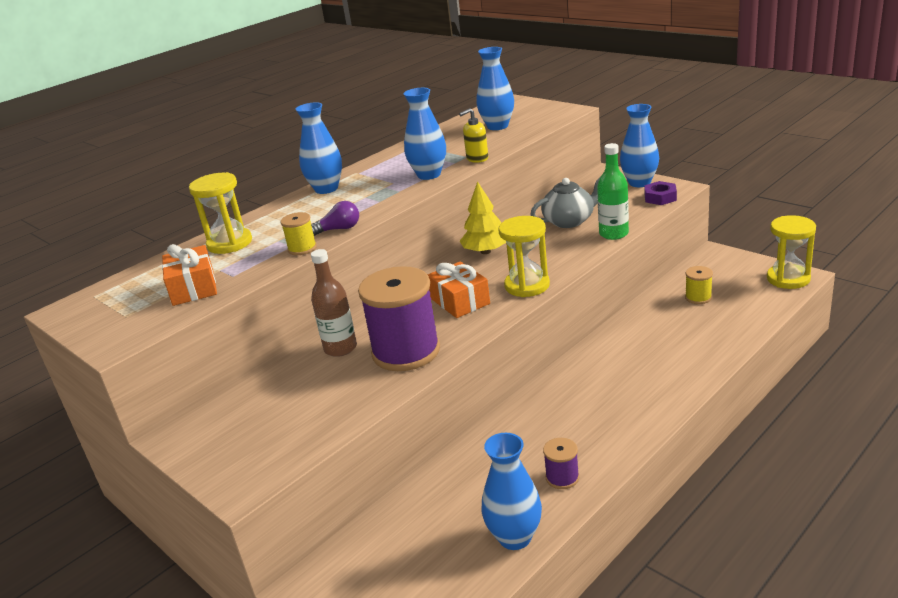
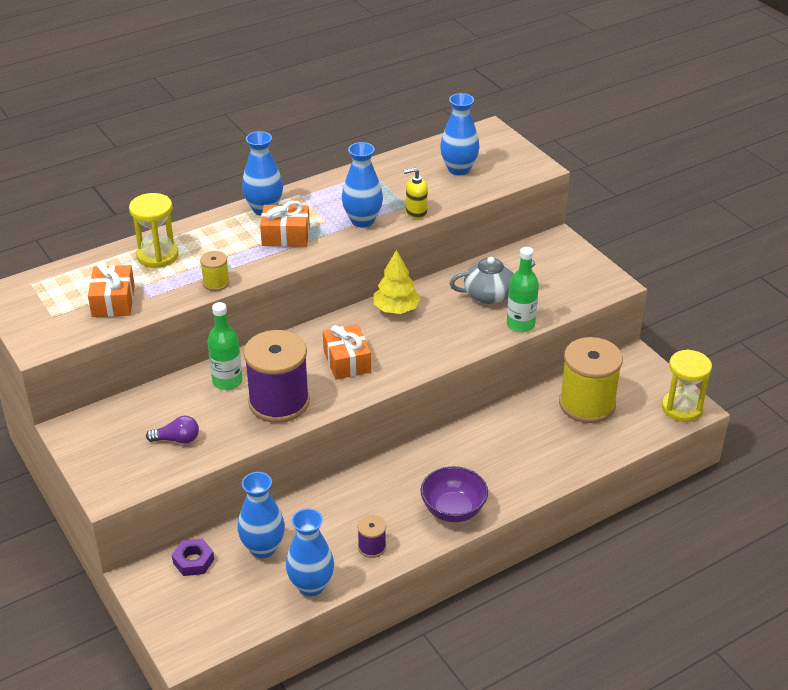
camera: 10 degrees right, 10 degrees up
(339, 229) = (255, 268): purple light bulb -> purple light bulb (177, 439)
(340, 348) = (227, 381): brown bottle -> green bottle
(358, 201) = (286, 236): none -> orange gift
(527, 285) = (412, 362): yellow hourglass -> none
(628, 418) = (453, 510): none -> purple bowl
(639, 183) = (583, 265): blue vase -> blue vase (263, 548)
(660, 197) = (590, 291): purple nut -> purple nut (193, 561)
(698, 297) = (587, 404): yellow spool -> yellow spool, size x2.23

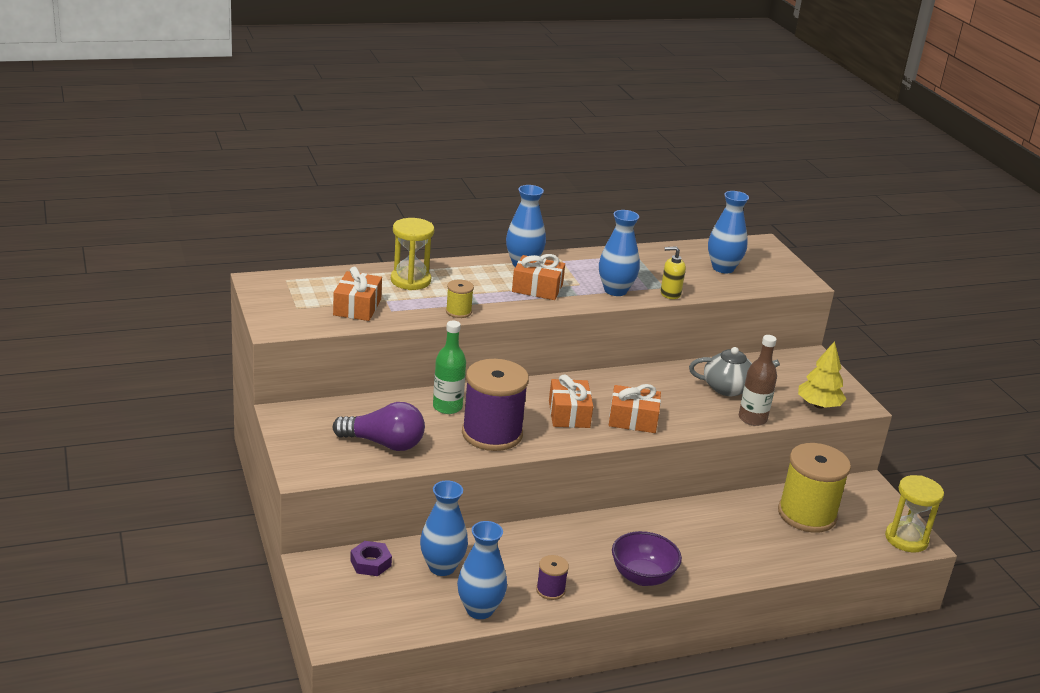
camera: 10 degrees right, 10 degrees down
(177, 439) = (384, 443): purple light bulb -> purple light bulb, size x1.76
(396, 309) = (630, 382): yellow tree -> yellow tree (818, 405)
(409, 353) = (633, 419): none -> orange gift
(520, 324) = (752, 419): green bottle -> brown bottle

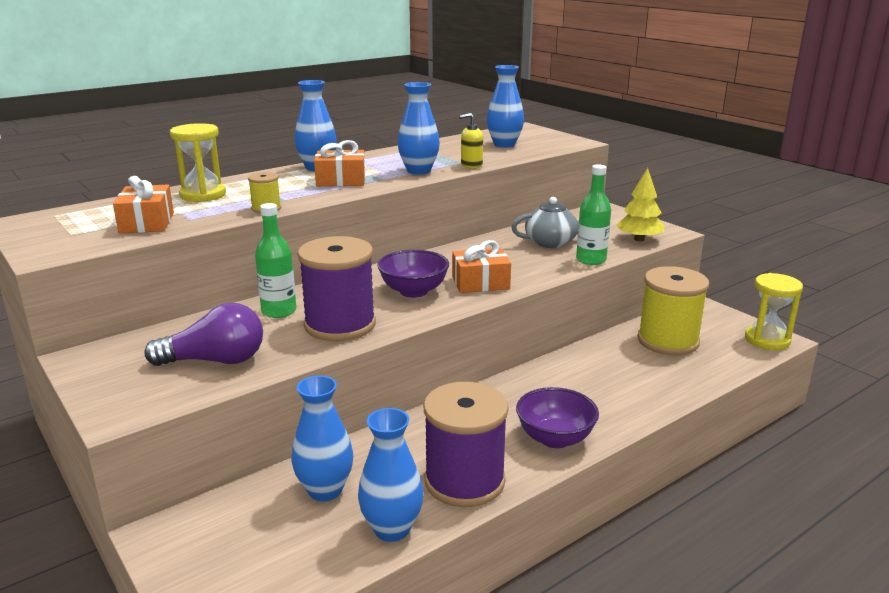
camera: 15 degrees left, 5 degrees down
(370, 563) = (233, 510): purple nut -> none
(550, 590) = (464, 481): purple spool -> purple spool, size x2.23
(569, 414) = (413, 291): orange gift -> purple bowl
(752, 419) = (591, 260): brown bottle -> green bottle

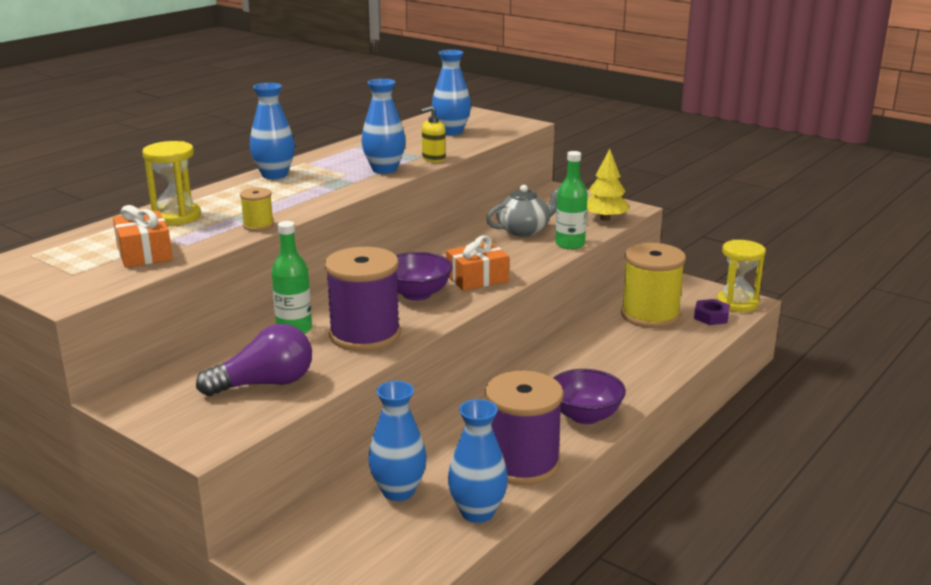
camera: 15 degrees left, 0 degrees up
(341, 180) = (311, 187): orange gift -> none
(733, 350) = (711, 317): none -> purple nut

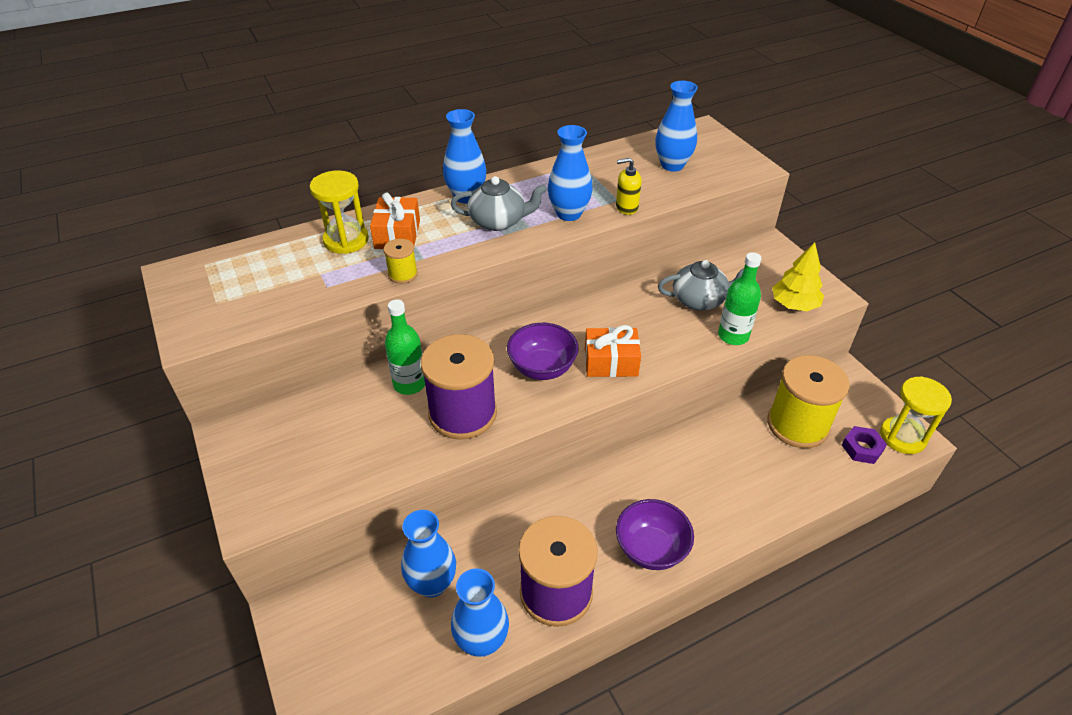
camera: 25 degrees right, 20 degrees up
(144, 253) = (287, 289): orange gift -> orange gift (397, 234)
(264, 384) = (342, 453): purple light bulb -> none
(322, 183) = (498, 221): none -> grey teapot

